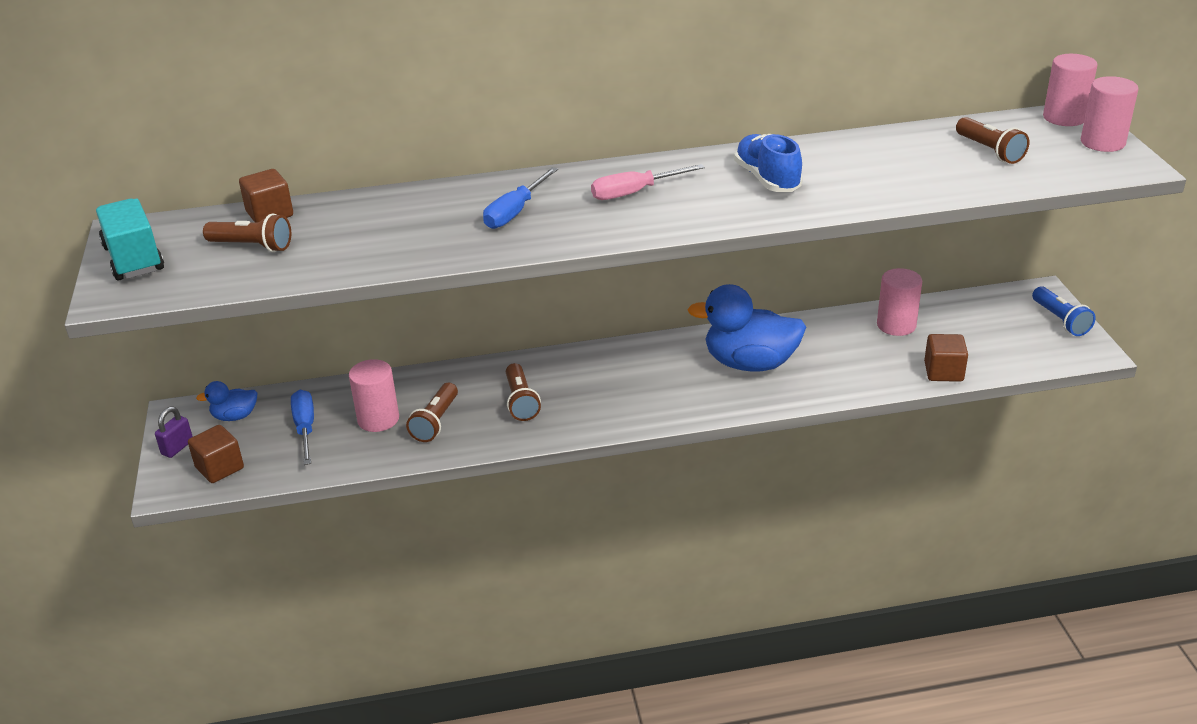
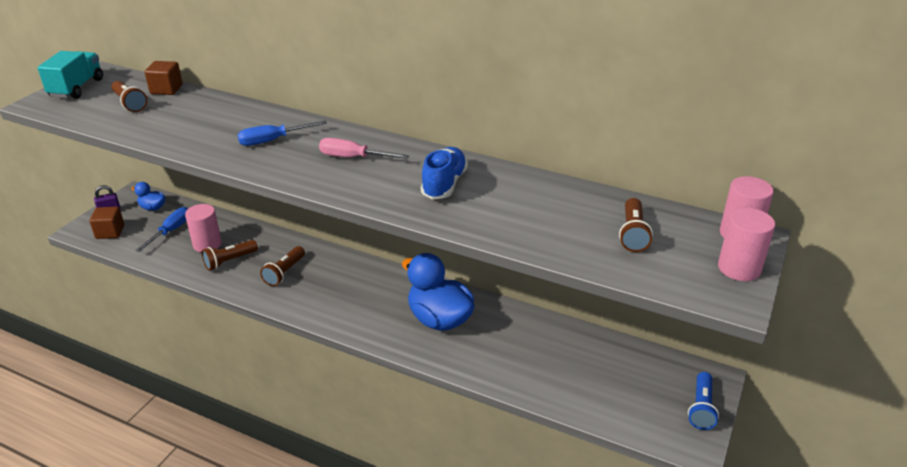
camera: 35 degrees right, 0 degrees up
(896, 325) = (570, 345): pink cylinder -> none
(943, 372) = (557, 397): brown cube -> none

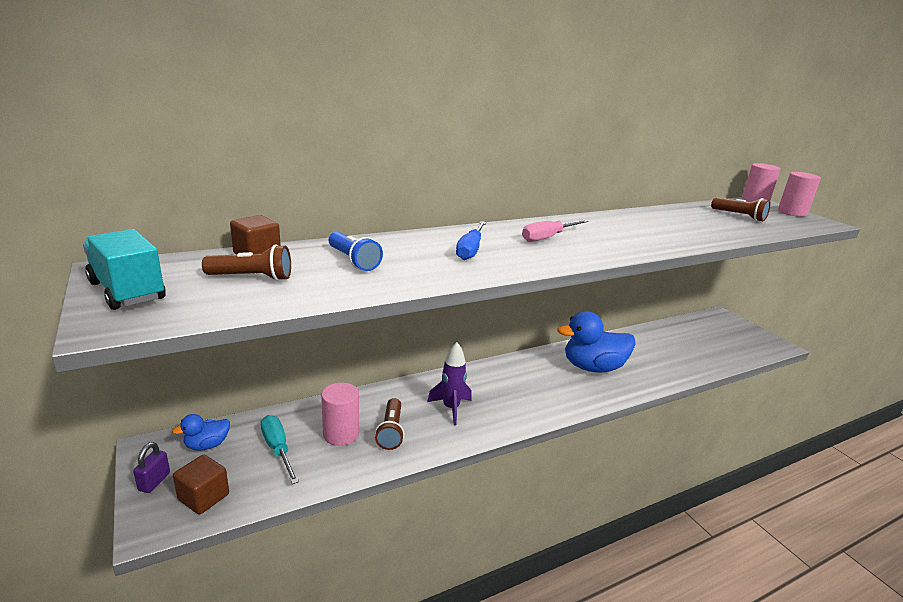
camera: 55 degrees left, 10 degrees down
(171, 231) = (278, 449): blue screwdriver -> turquoise screwdriver
(284, 273) = (451, 408): brown flashlight -> purple rocket
(444, 184) = (628, 230): blue shoe -> none
(701, 408) = (746, 329): blue flashlight -> blue flashlight (353, 261)

